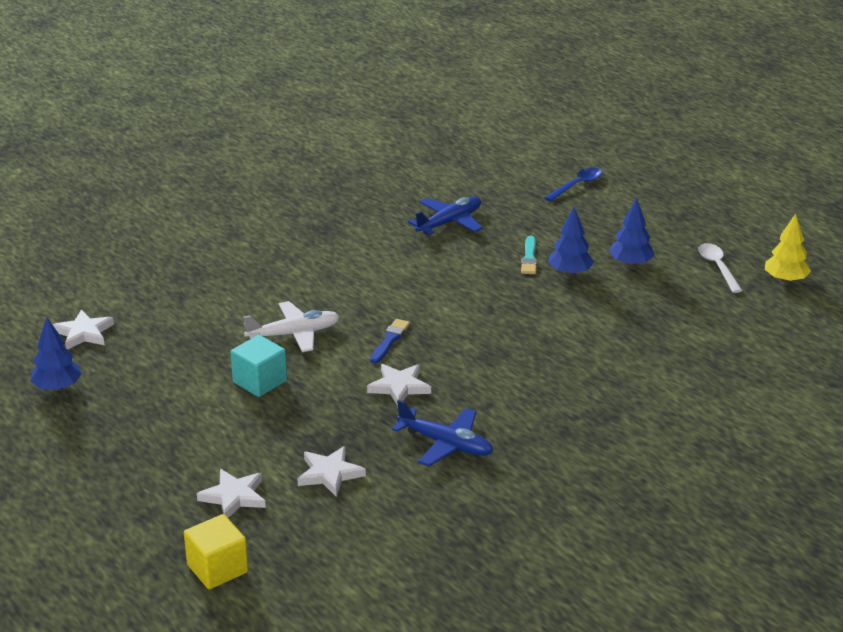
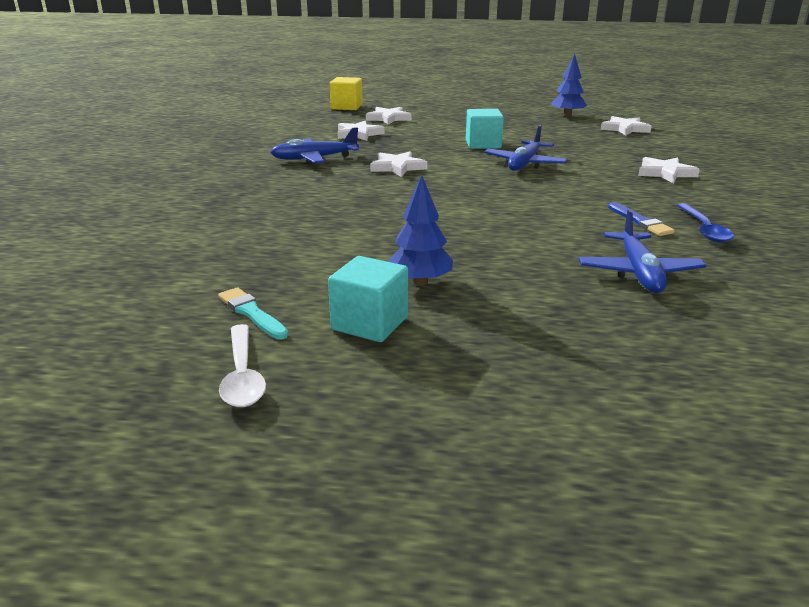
camera: 135 degrees right, 5 degrees down
(228, 269) = (665, 173): none -> white star
(294, 334) = (524, 164): white plane -> blue plane
(389, 340) = (459, 182): blue brush -> blue brush (640, 221)
(529, 258) = (488, 277): turquoise brush -> turquoise brush (251, 313)
(577, 185) = (647, 410): blue spoon -> blue spoon (704, 229)
(630, 263) = (370, 323): blue tree -> turquoise cube
(717, 267) = (243, 376): white spoon -> white spoon turned 45 degrees clockwise
(785, 280) = (109, 408): yellow tree -> none

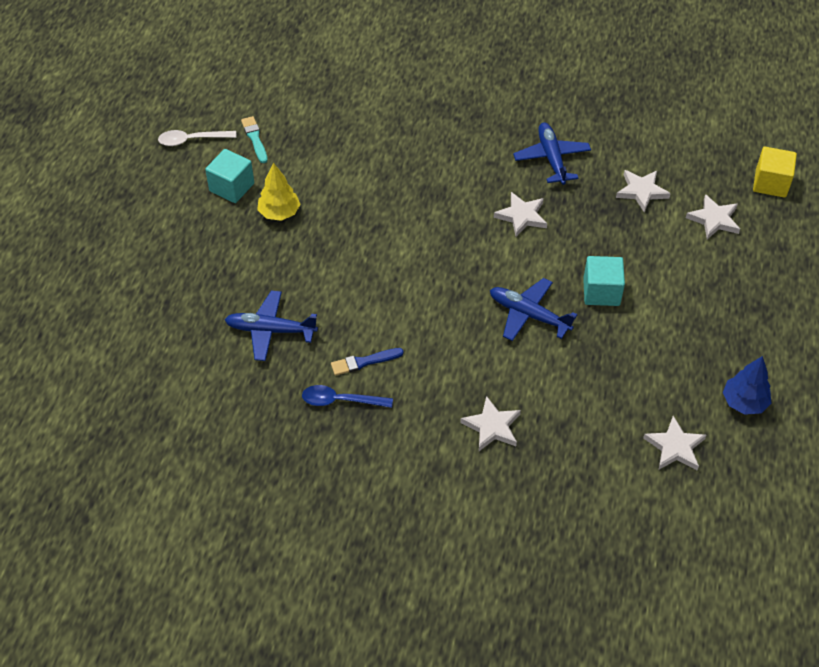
camera: 95 degrees right, 25 degrees up
(251, 313) = (255, 138): turquoise brush -> turquoise brush turned 75 degrees counterclockwise
(420, 282) = (279, 213): blue tree -> yellow tree

